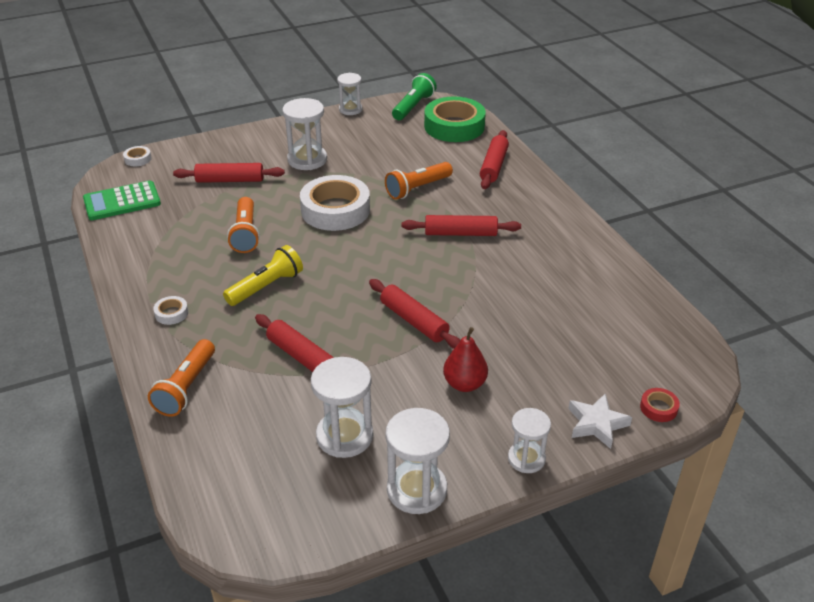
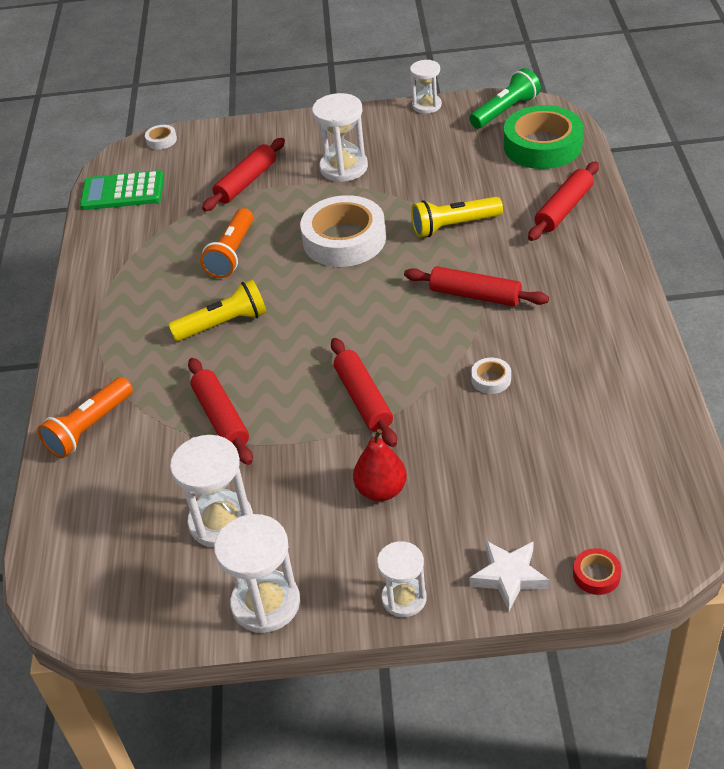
camera: 25 degrees right, 5 degrees up
(171, 313) = (113, 337): white tape -> white tape (491, 379)
(230, 180) = (246, 182): red rolling pin -> red rolling pin turned 75 degrees counterclockwise
(417, 188) = (454, 226): orange flashlight -> yellow flashlight

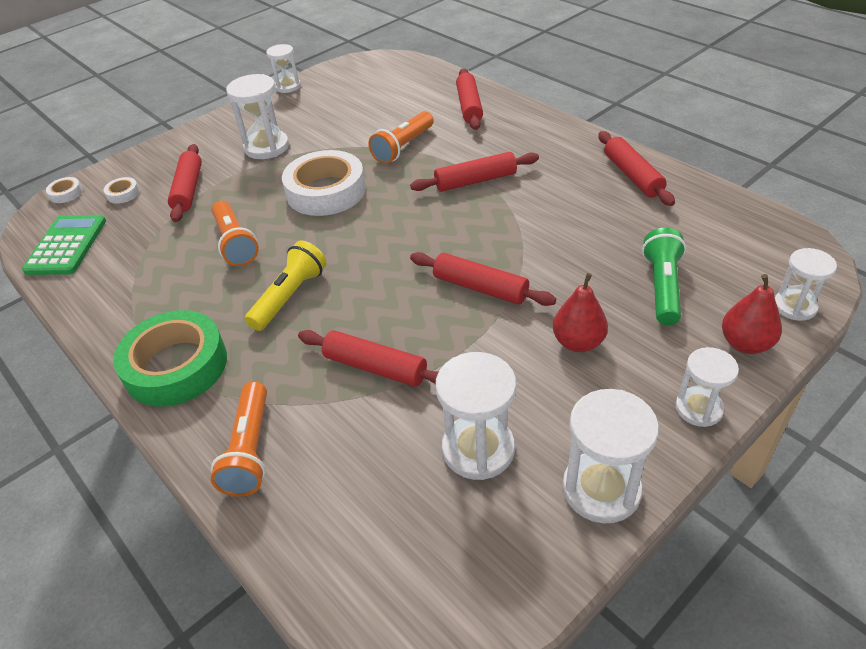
camera: 40 degrees left, 0 degrees up
(122, 192) = (66, 245): green calculator -> green calculator turned 135 degrees clockwise
(454, 226) = (403, 147): yellow flashlight -> orange flashlight
(491, 379) = (557, 226): white tape -> white tape (123, 194)
(505, 111) = (353, 69): green flashlight -> green flashlight (662, 287)
(509, 576) = (745, 344): white star -> red pear
(542, 146) = (406, 78): green tape -> green tape (176, 366)
(596, 575) = (794, 306): red tape -> white hourglass
(623, 367) = (632, 175): none -> red rolling pin

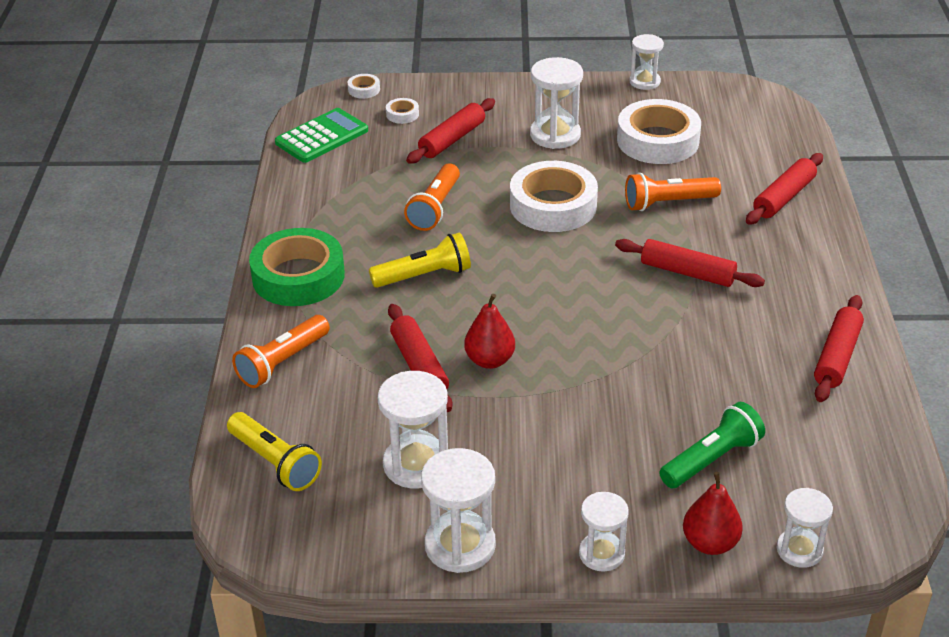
camera: 40 degrees right, 5 degrees down
(344, 115) = (657, 140): none -> white tape
(355, 548) = (275, 462): none -> yellow flashlight
(480, 287) = (567, 361): red rolling pin -> none
(578, 342) = (582, 450): red pear -> red pear (489, 360)

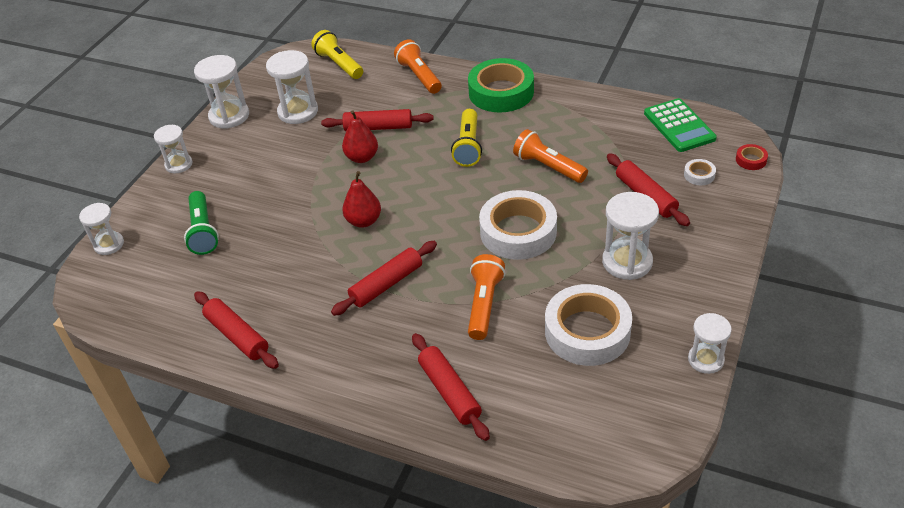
camera: 115 degrees right, 5 degrees up
(275, 462) = (339, 64): yellow flashlight -> yellow flashlight turned 75 degrees clockwise
(364, 90) = (751, 160): white tape -> red tape
(710, 543) = (147, 209): red pear -> red pear (363, 221)

